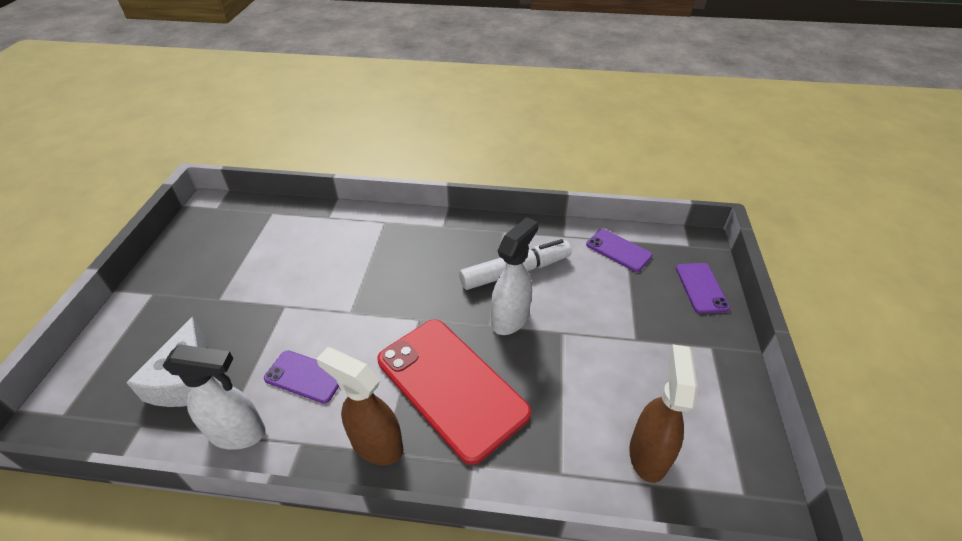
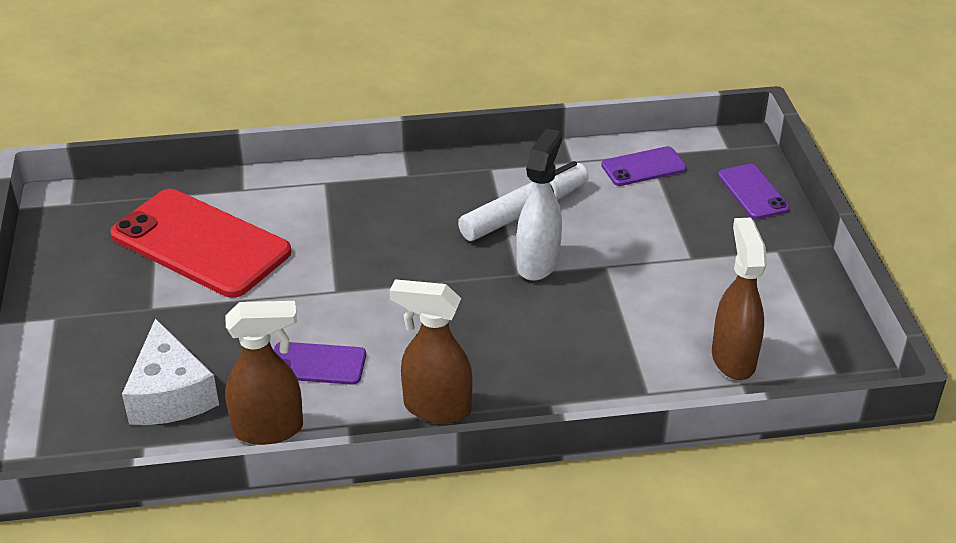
camera: 15 degrees left, 5 degrees down
(238, 433) = (269, 429): white spray bottle -> brown spray bottle
(451, 386) = (496, 341): red phone -> red phone (200, 244)
(618, 250) = (643, 167): purple phone -> purple phone turned 45 degrees counterclockwise

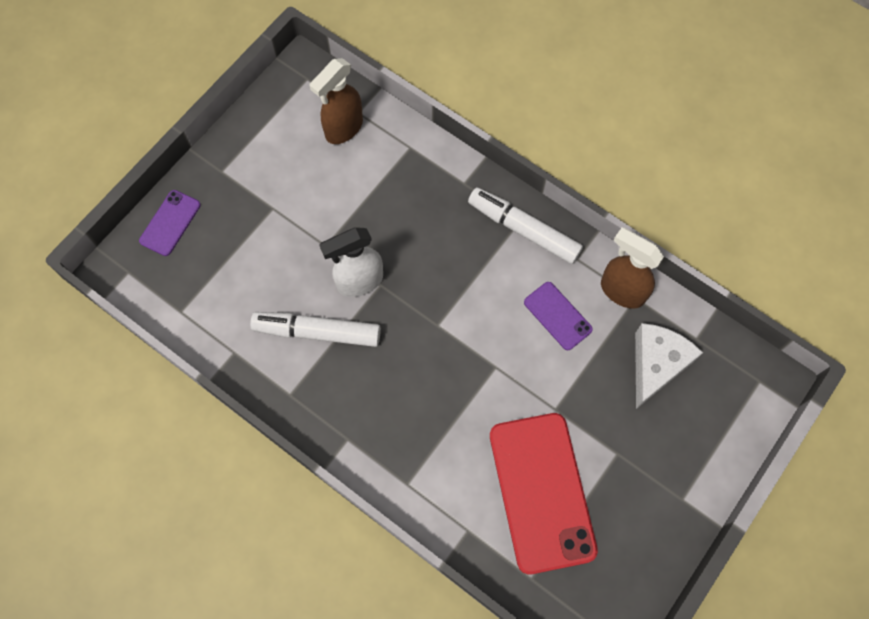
camera: 135 degrees left, 30 degrees up
(436, 408) = (523, 230): brown spray bottle -> white marker
(643, 167) = (199, 303): purple phone -> none

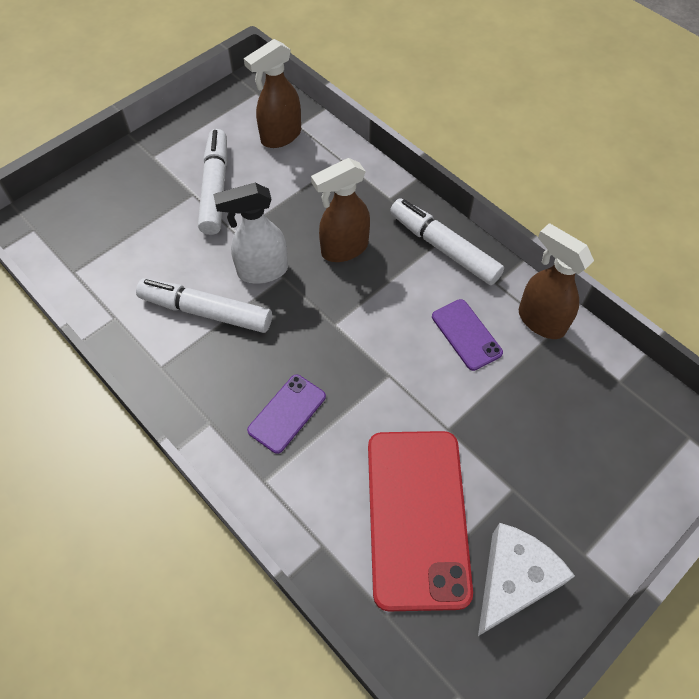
camera: 10 degrees right, 10 degrees down
(170, 223) = (89, 192): purple phone -> purple phone (287, 413)
(293, 198) = (215, 188): none -> white marker
(431, 246) = (344, 249): none -> brown spray bottle
(656, 365) = (570, 401): white cheese -> white cheese (513, 580)

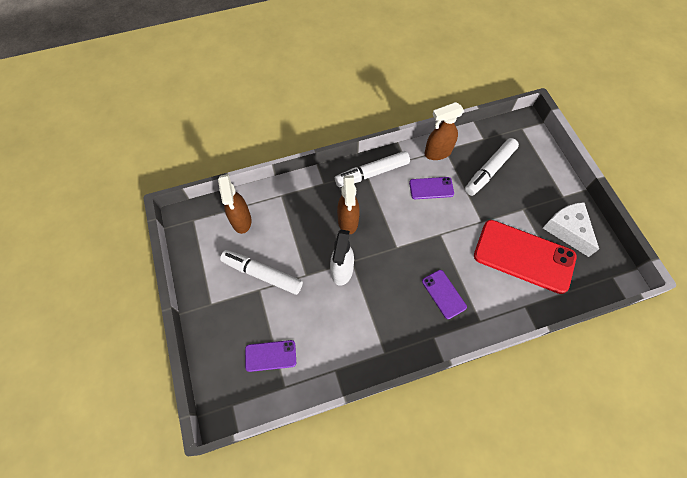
camera: 65 degrees left, 5 degrees up
(108, 241) = (270, 355): none -> purple phone
(206, 311) = (356, 313): white marker -> white marker (489, 170)

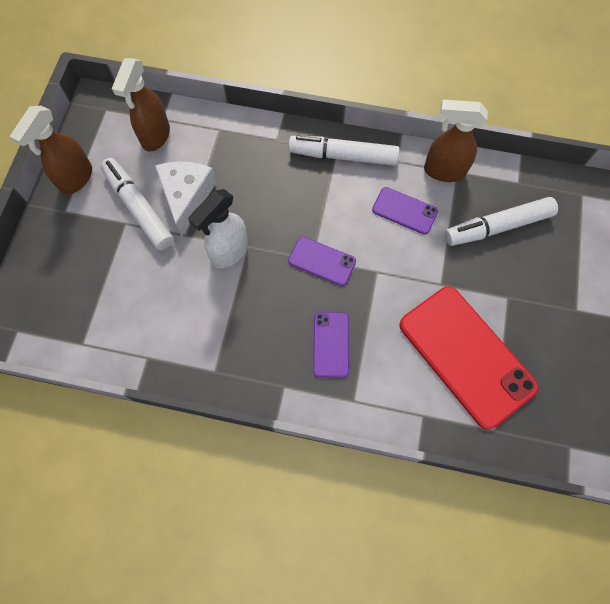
camera: 30 degrees right, 5 degrees up
(270, 355) = (89, 302): purple phone -> purple phone (322, 261)
(348, 221) = (275, 199): brown spray bottle -> brown spray bottle (76, 179)
(567, 230) = (549, 355): white cheese -> white cheese (186, 197)

